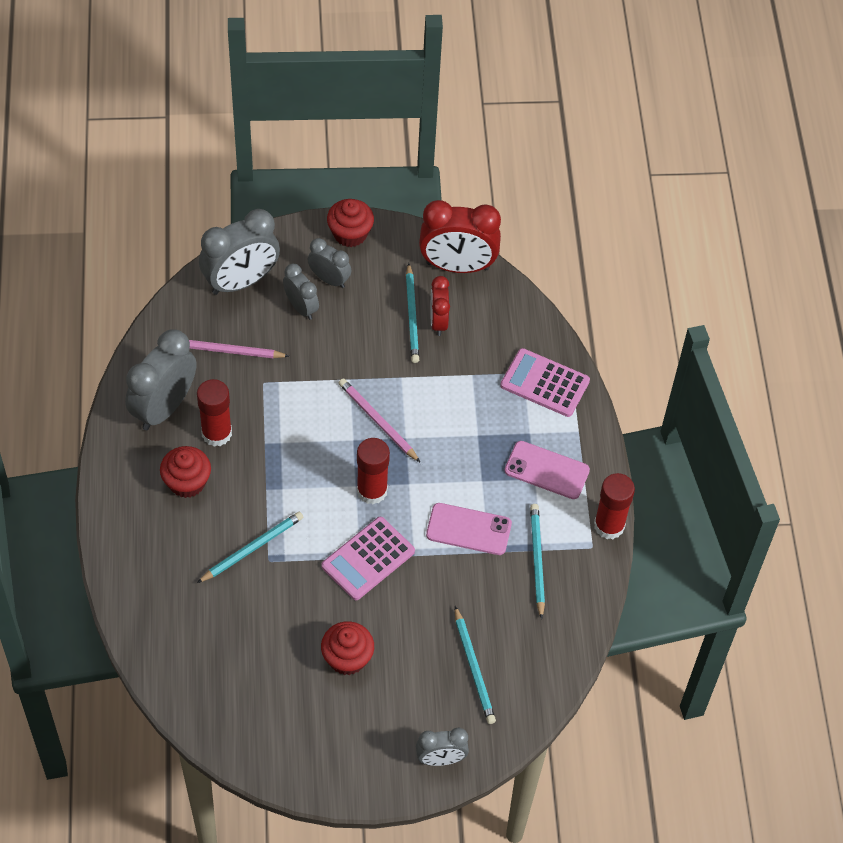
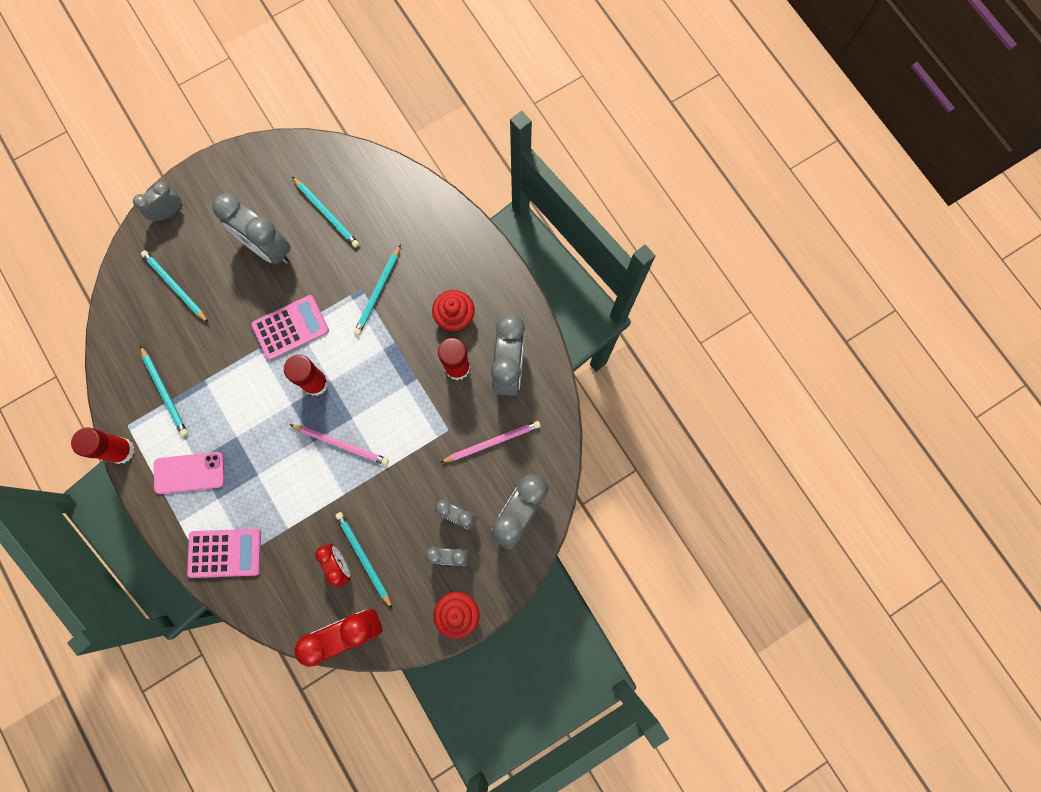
camera: 155 degrees right, 20 degrees up
(258, 662) = (327, 213): none -> turquoise pencil
(347, 658) = (267, 248): red cupcake -> grey clock
(368, 559) = (290, 328): pink calculator -> pink calculator turned 45 degrees clockwise
(468, 529) = (227, 390): pink phone -> none

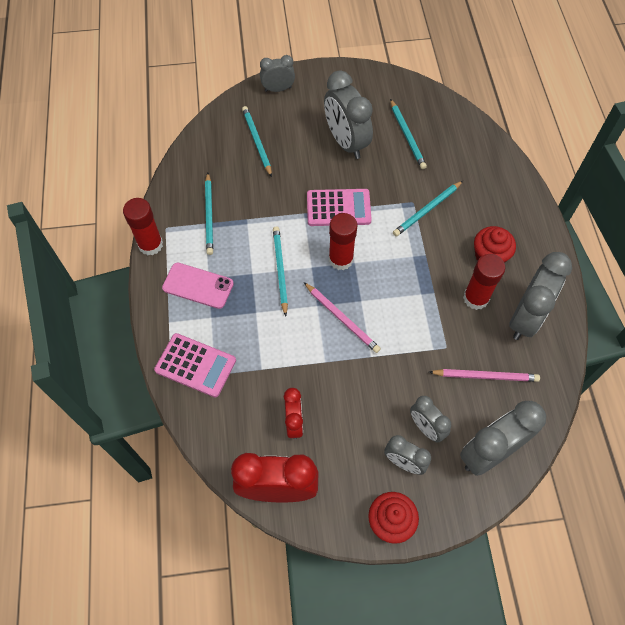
camera: 25 degrees right, 15 degrees down
(363, 558) = (319, 426): turquoise pencil -> turquoise pencil (280, 270)

